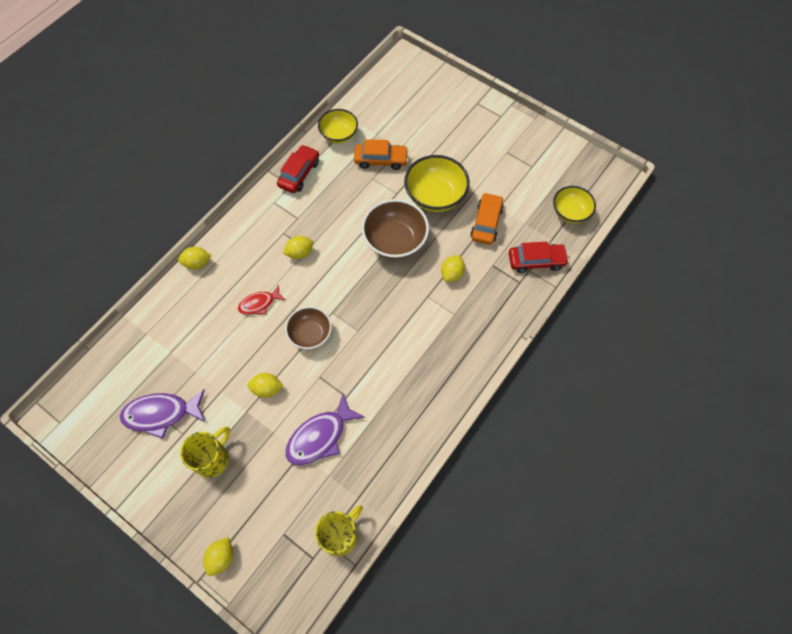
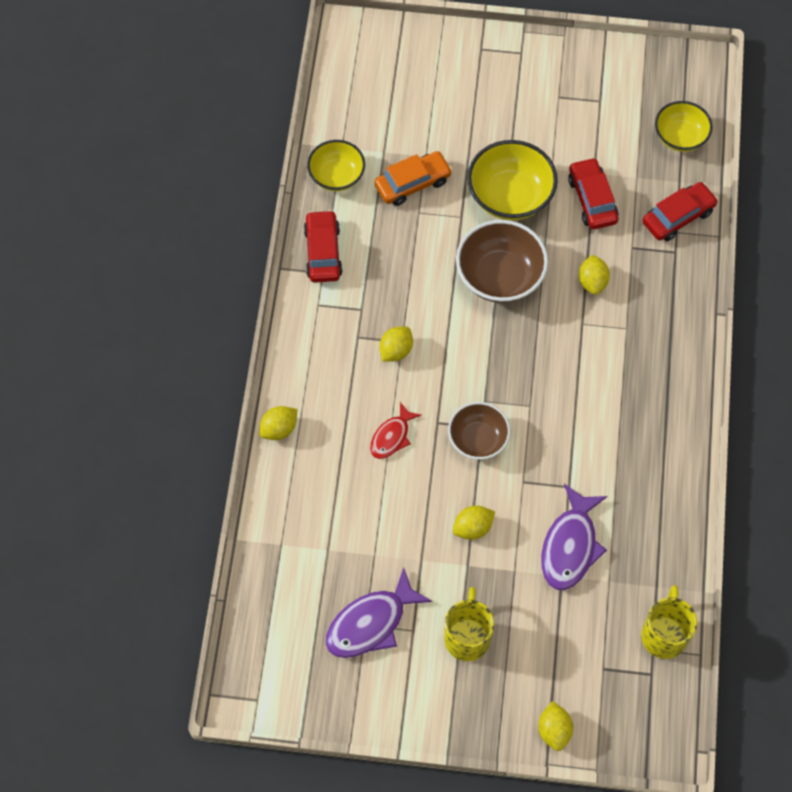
camera: 30 degrees left, 0 degrees up
(486, 223) = (592, 199): orange car -> red car

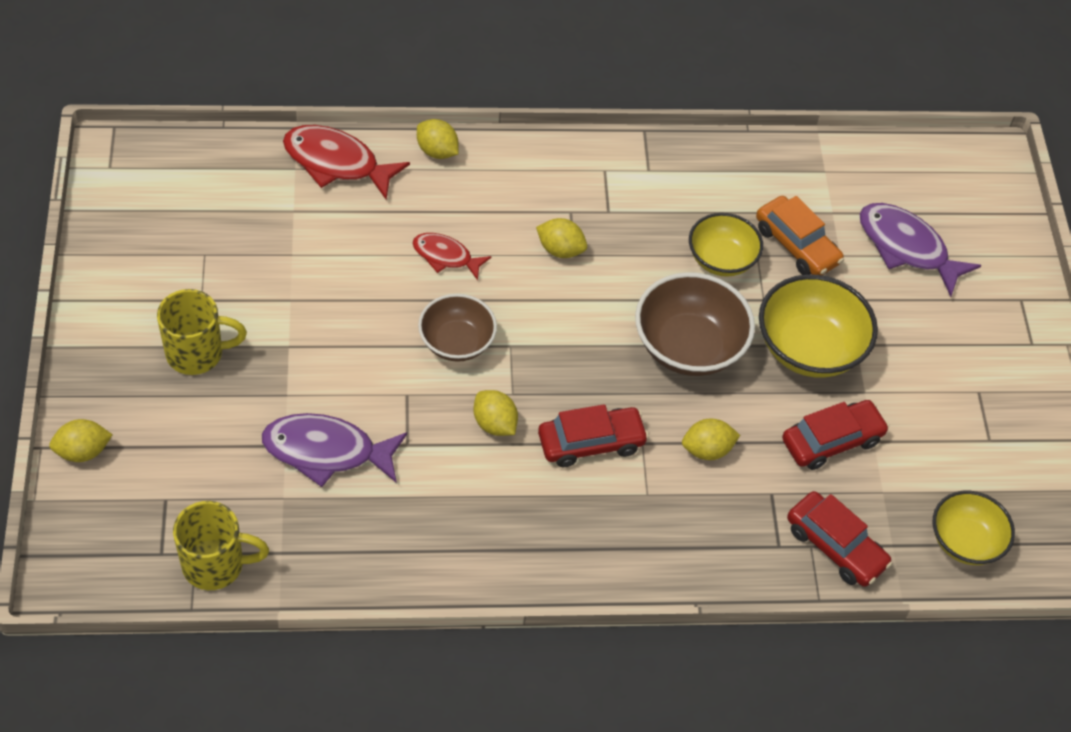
camera: 75 degrees right, 10 degrees down
(280, 510) = (336, 163): none -> red fish
(323, 252) = (676, 167): red car -> red car (591, 443)
(336, 176) = (784, 170): yellow bowl -> yellow bowl (721, 259)
(371, 623) = (207, 259): purple fish -> purple fish (906, 248)
(473, 528) = (338, 347): yellow lemon -> yellow lemon (494, 424)

